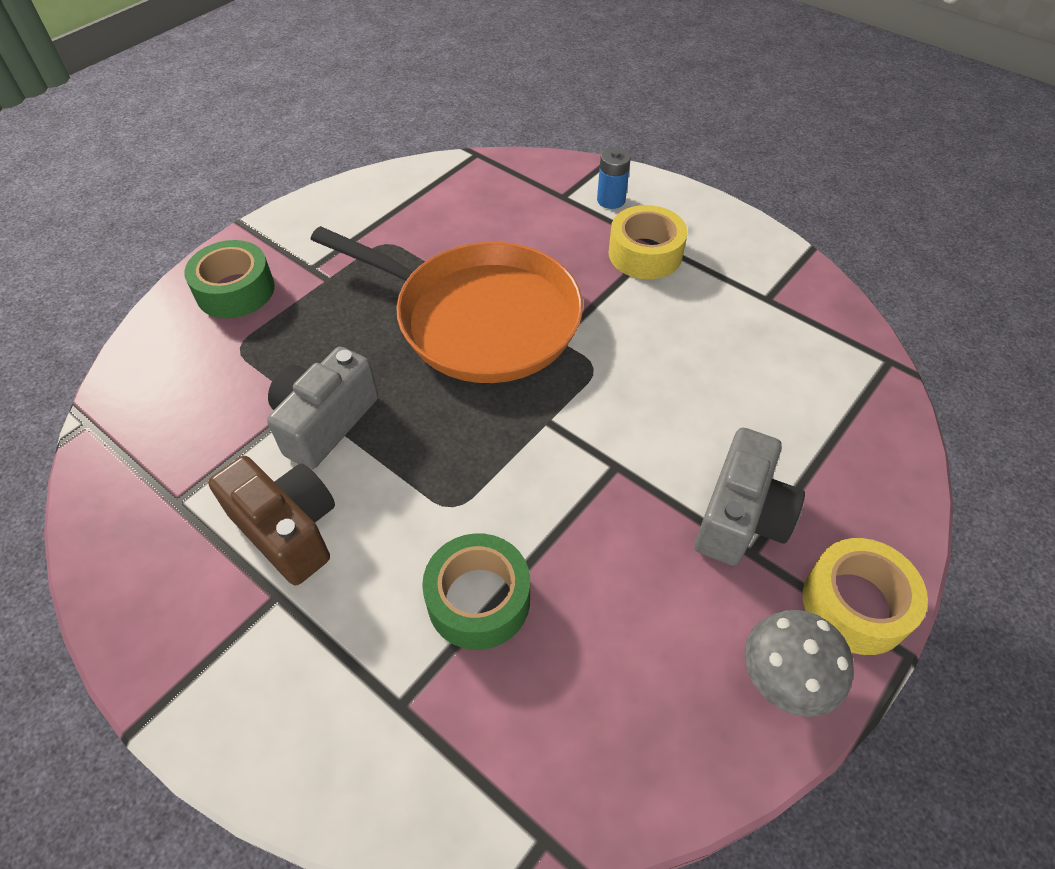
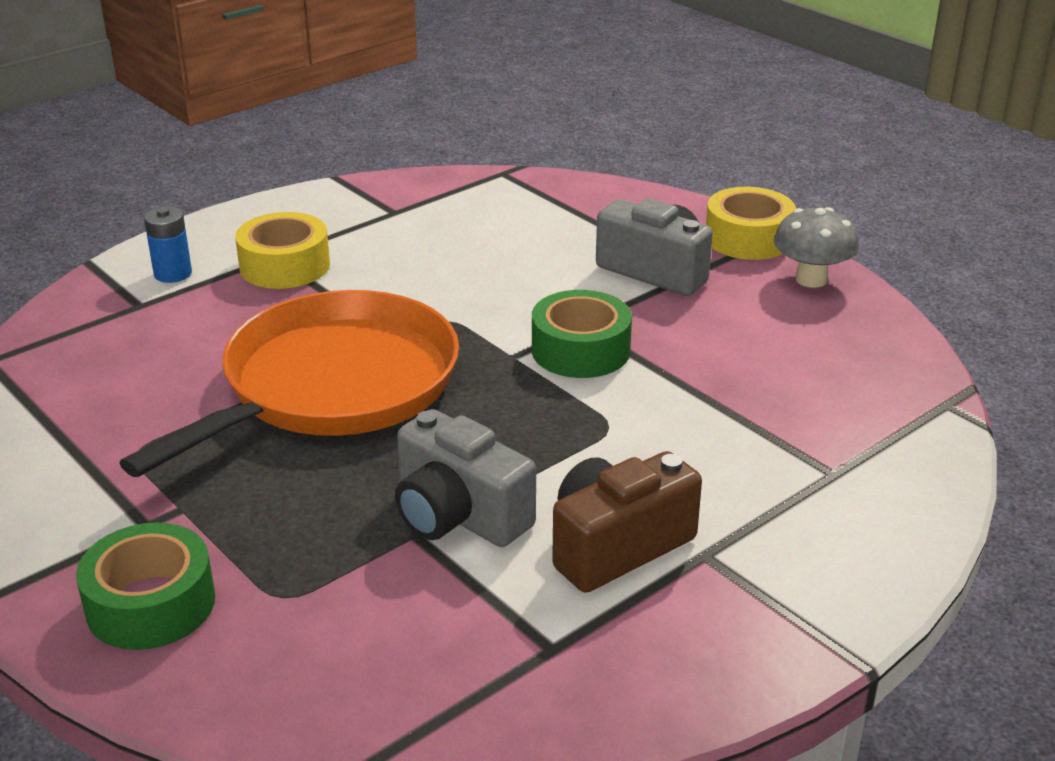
camera: 80 degrees left, 20 degrees down
(478, 599) = (724, 418): green tape -> green tape (580, 350)

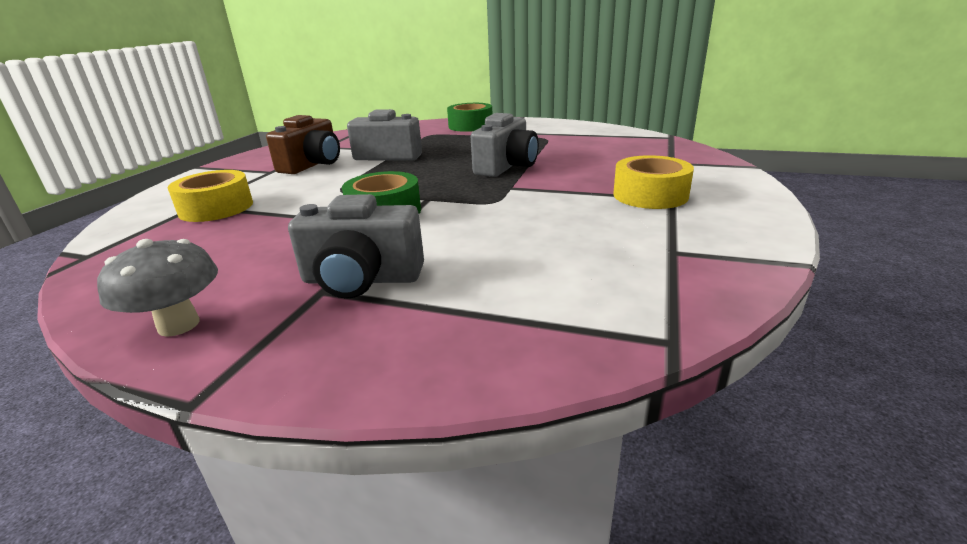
camera: 150 degrees right, 5 degrees down
(173, 274) = (697, 174): blue battery -> none
(332, 386) = (506, 166): orange pan -> grey camera
(748, 238) = (262, 357): yellow tape -> yellow tape (216, 208)

